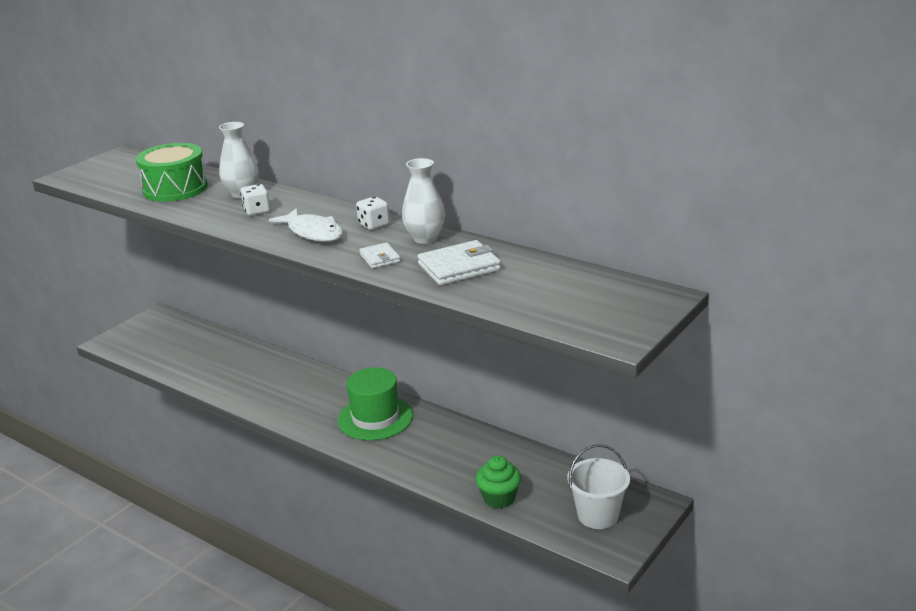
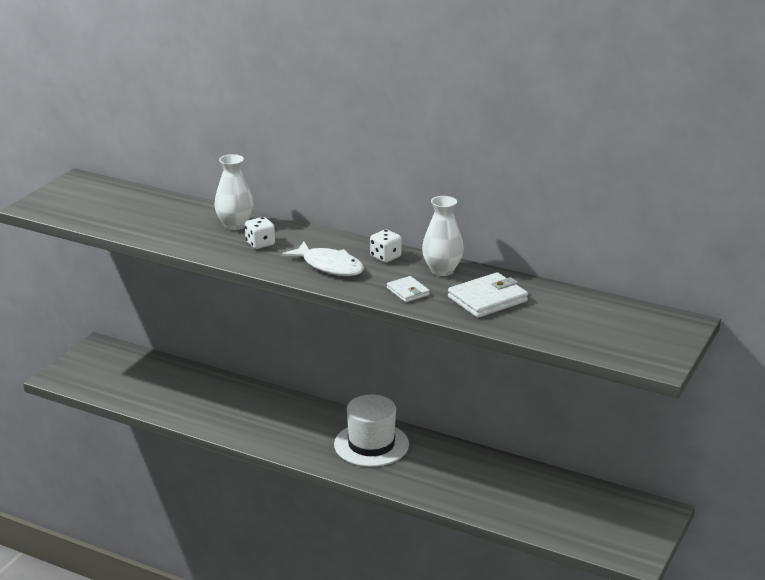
camera: 10 degrees left, 0 degrees up
(175, 188) = (161, 220): green drum -> none
(375, 418) = (371, 444): green hat -> white hat
(499, 498) = (517, 515): green cupcake -> none
(598, 515) = (612, 525): white bucket -> none

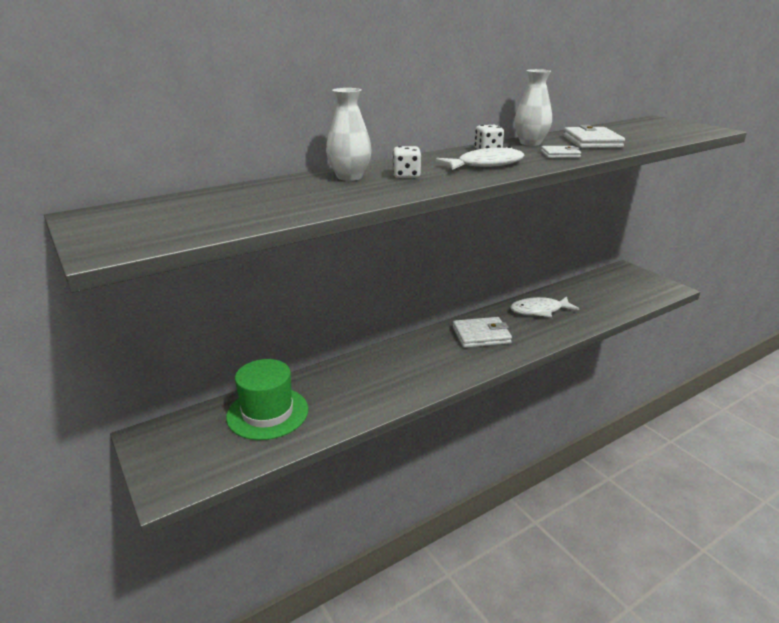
camera: 60 degrees left, 0 degrees up
(159, 380) = (267, 413): none -> green hat
(371, 444) = (481, 335): white hat -> white wallet
(463, 468) = (539, 311): none -> white fish

